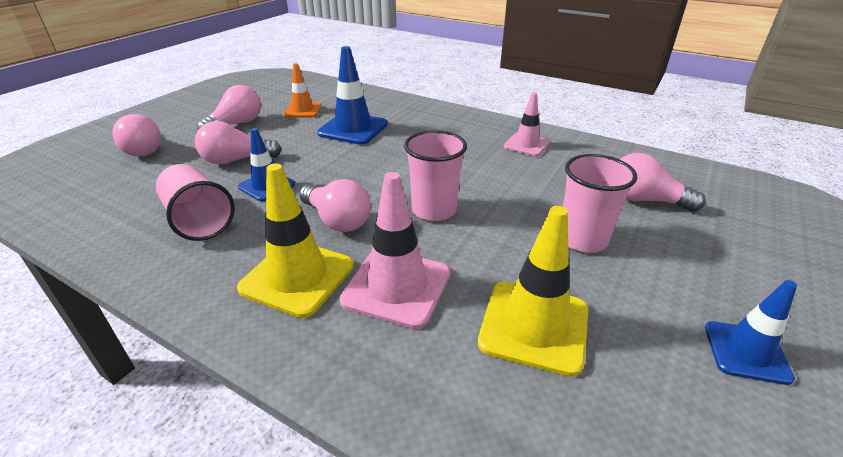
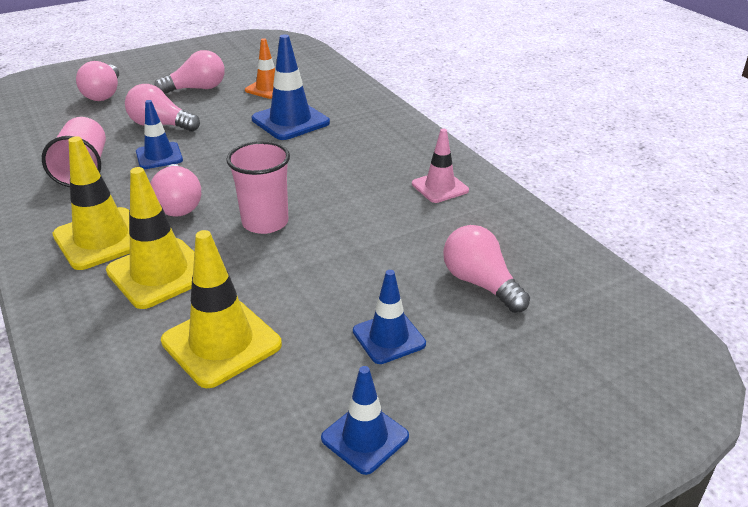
camera: 30 degrees right, 0 degrees up
(396, 287) = (159, 273): pink traffic cone -> yellow traffic cone
(582, 239) = (360, 295): pink cup -> none
(646, 263) = (389, 337): none -> blue traffic cone

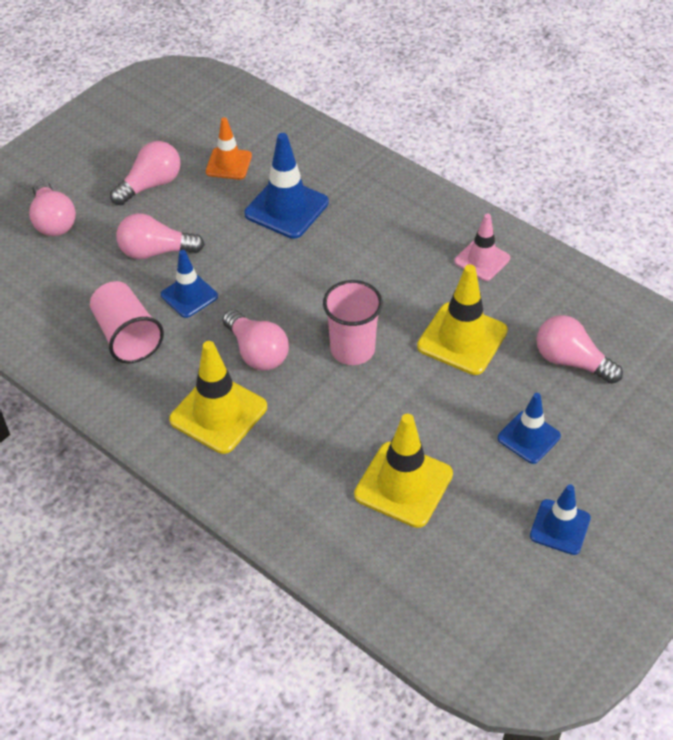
camera: 20 degrees left, 15 degrees up
(159, 273) = (301, 434): yellow traffic cone -> yellow traffic cone (462, 339)

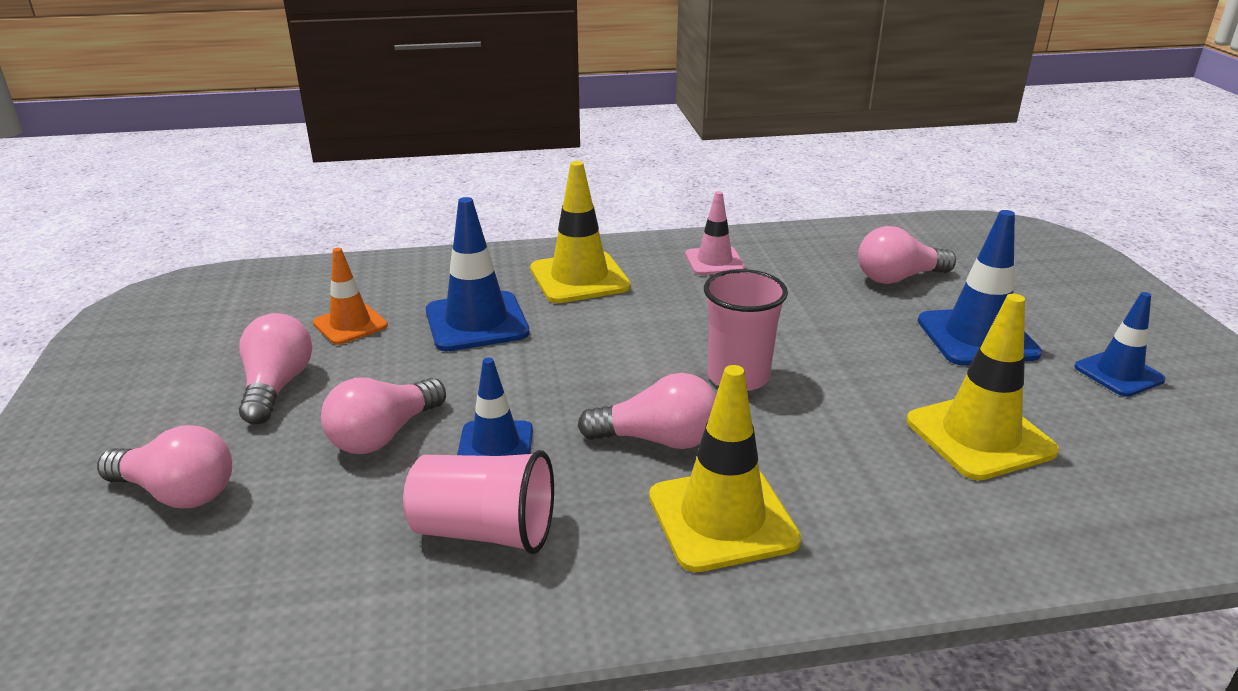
camera: 50 degrees left, 20 degrees down
(462, 339) = (803, 313): yellow traffic cone -> yellow traffic cone (579, 278)
(528, 437) = (977, 337): blue traffic cone -> blue traffic cone, size x1.58

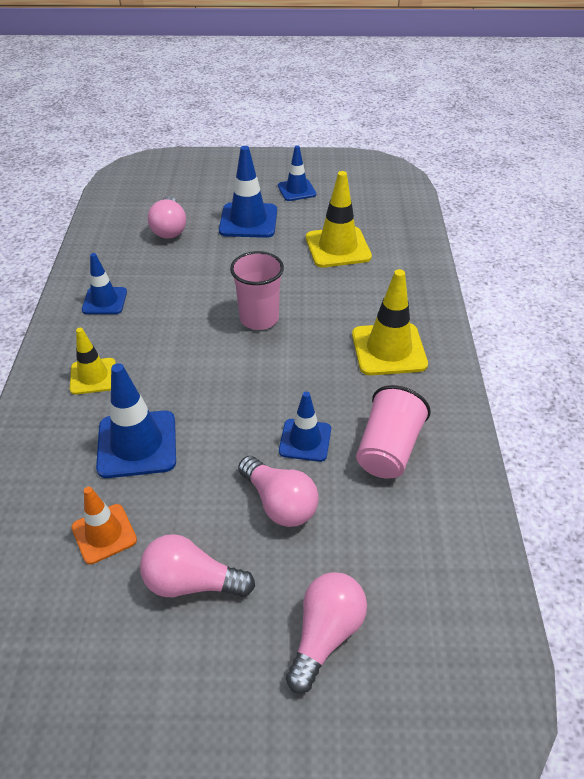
camera: 80 degrees left, 15 degrees up
(579, 278) = (93, 376): yellow traffic cone -> yellow traffic cone, size x0.63
(658, 439) = (315, 363): pink light bulb -> none
(714, 261) = (104, 301): pink traffic cone -> blue traffic cone

